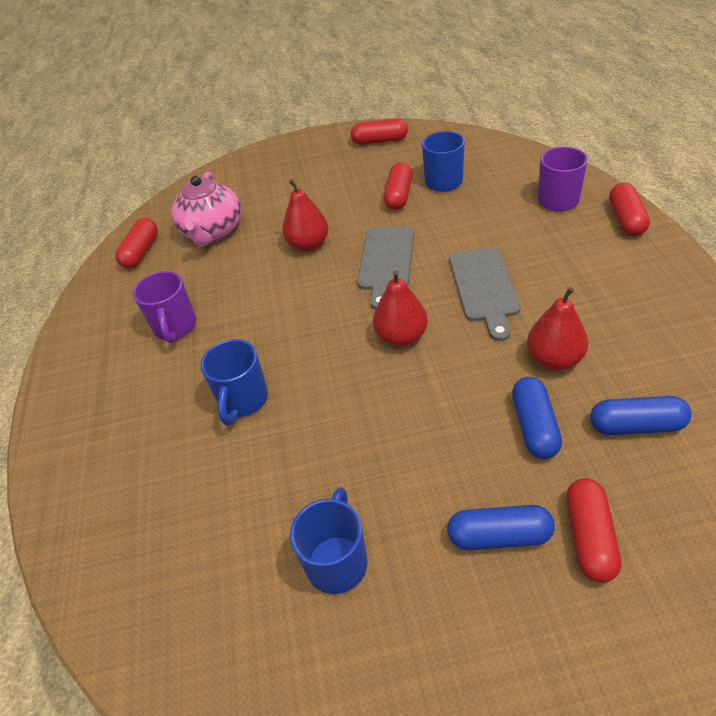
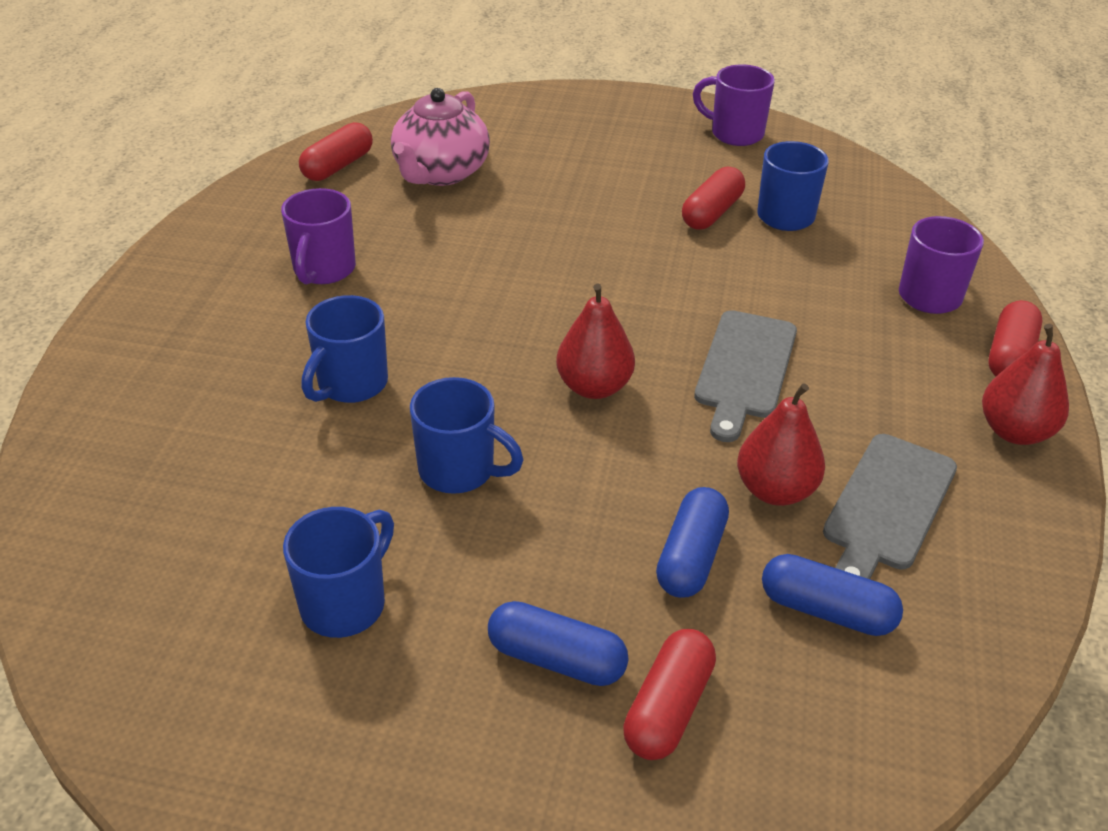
camera: 15 degrees right, 5 degrees down
(308, 245) = (551, 232): red pear -> red pear (1014, 431)
(353, 431) = (459, 471): none -> blue mug
(380, 141) = (735, 133): red capsule -> purple mug
(386, 262) = (637, 289): grey cutting board -> grey cutting board (887, 506)

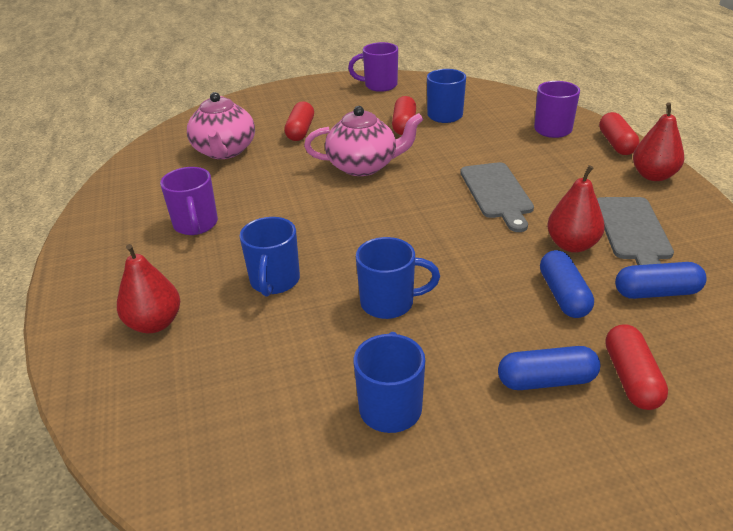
camera: 25 degrees left, 5 degrees down
(338, 166) = (152, 166): red capsule -> red capsule (300, 131)
(594, 387) = (424, 230): red pear -> red pear (154, 323)
(598, 259) = (363, 166): none -> pink teapot

